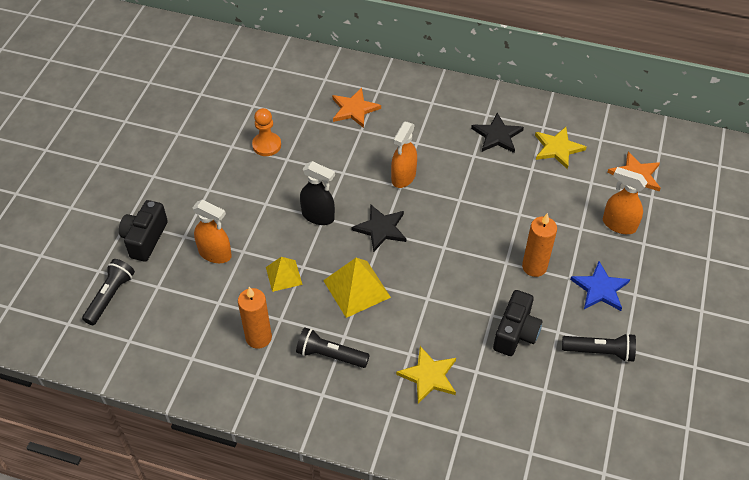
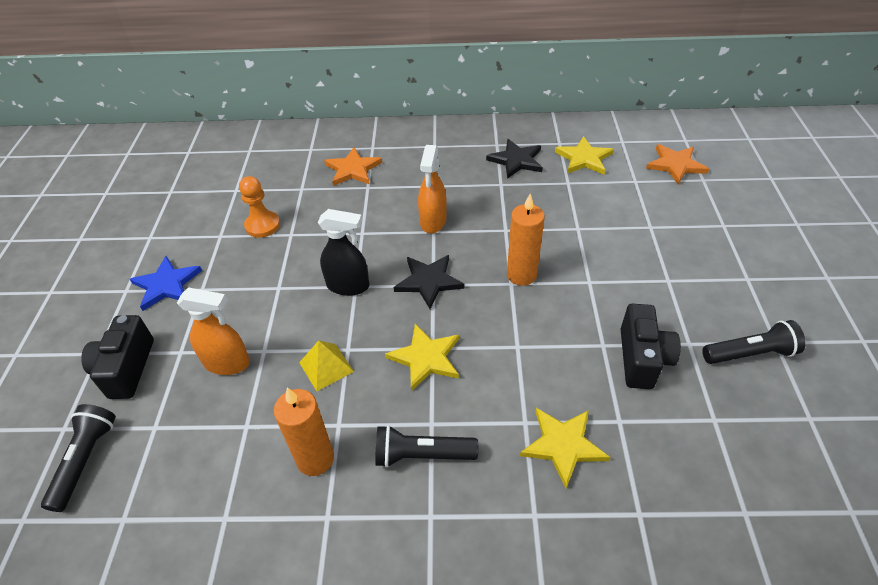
camera: 15 degrees left, 5 degrees down
(357, 288) = (425, 358): yellow pyramid -> yellow star
(534, 267) = (623, 278): orange candle -> orange candle (521, 275)
(600, 289) = (707, 283): blue star -> blue star (166, 285)
(618, 224) = (687, 213): orange spray bottle -> none

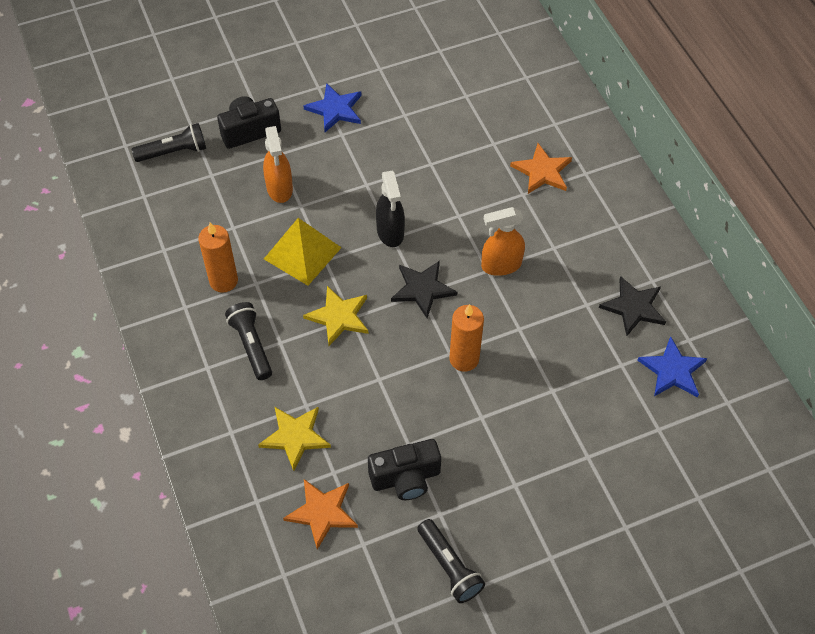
camera: 65 degrees right, 10 degrees up
(262, 225) = (431, 138): orange pawn -> none
(326, 367) = (302, 253): yellow pyramid -> yellow pyramid, size x1.62
(584, 158) = (672, 370): yellow star -> blue star
(675, 165) = (710, 465): orange star -> orange star (322, 512)

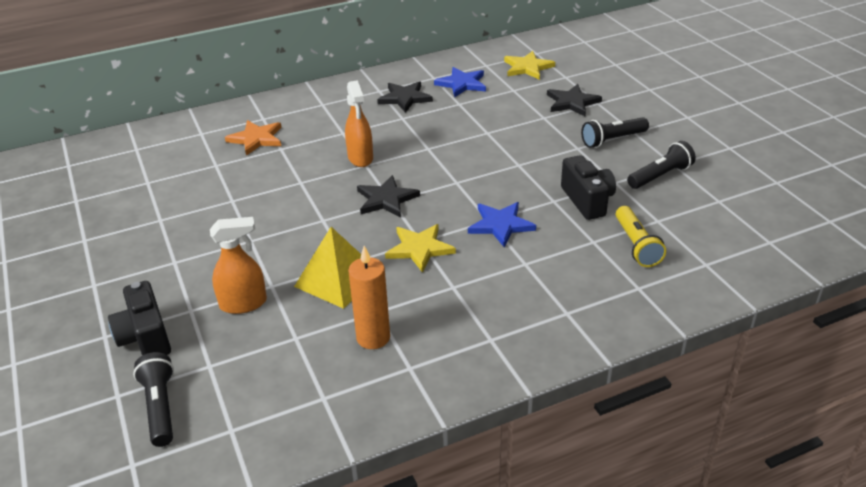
camera: 90 degrees left, 20 degrees down
(251, 345) = (459, 307): black flashlight -> black flashlight (612, 140)
(295, 437) = (562, 268): yellow star -> yellow star (527, 67)
(322, 512) = (636, 245): orange star -> yellow flashlight
(335, 109) = (134, 269): blue star -> blue star (500, 225)
(390, 232) = (316, 221): black spray bottle -> none
(464, 359) = (461, 174): orange candle -> none
(626, 495) = (572, 102): none -> black star

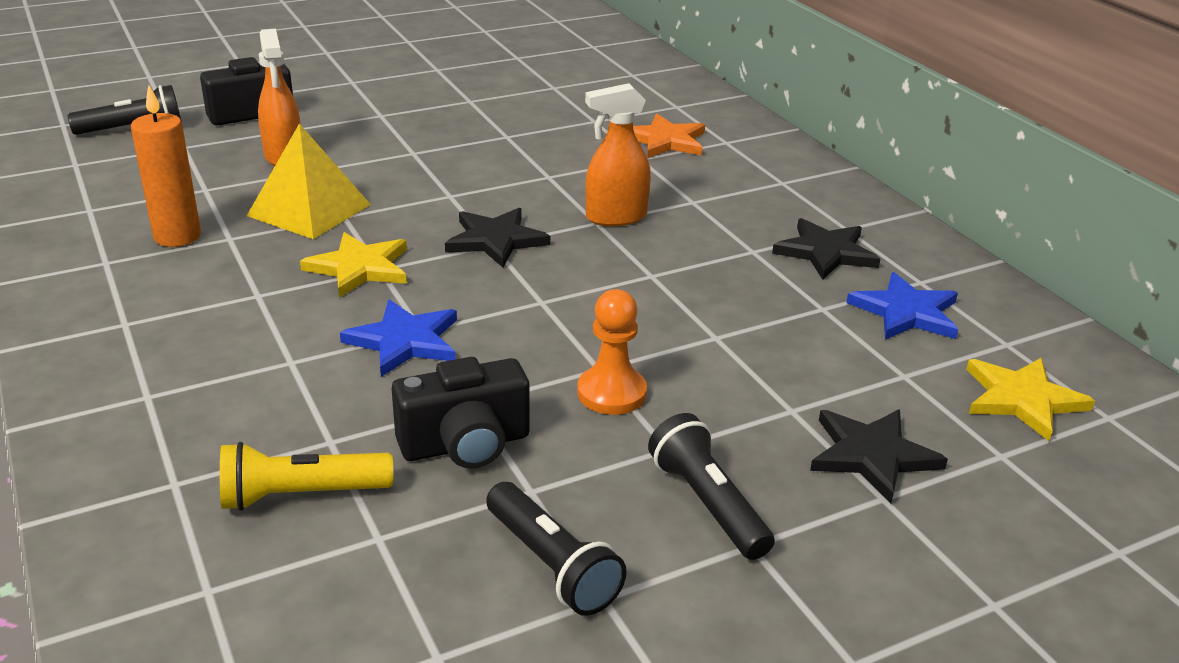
camera: 85 degrees right, 5 degrees down
(539, 161) = (611, 393): none -> orange pawn

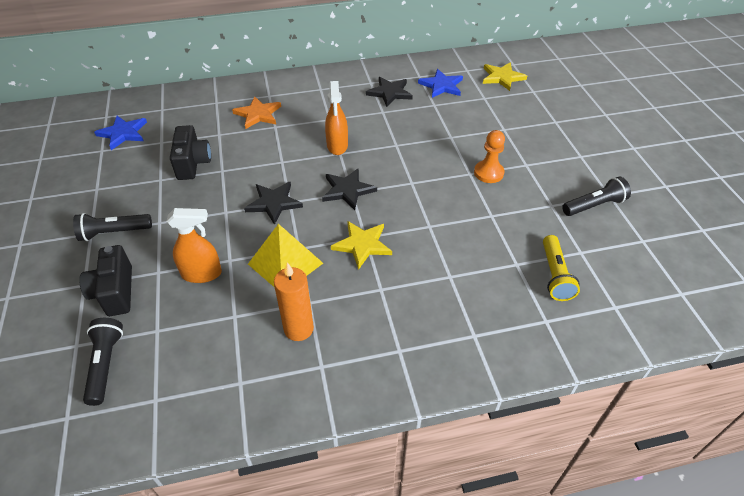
camera: 75 degrees left, 15 degrees up
(404, 341) = (438, 233): blue star -> blue star (123, 133)
(465, 444) = (521, 220): black camera -> black camera (193, 163)
(707, 504) = (559, 161): black flashlight -> black flashlight (114, 233)
(872, 455) = (532, 118): black star -> black star (274, 203)

